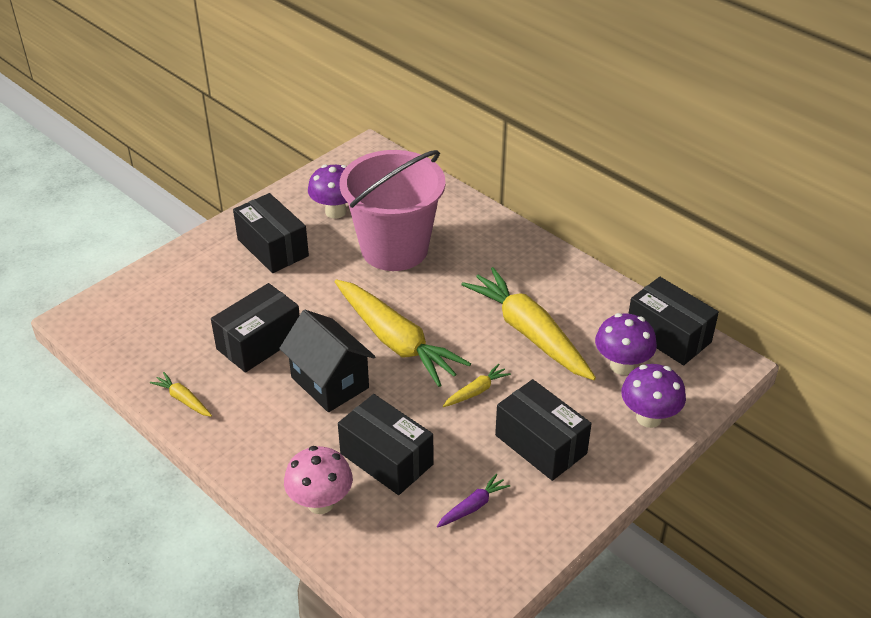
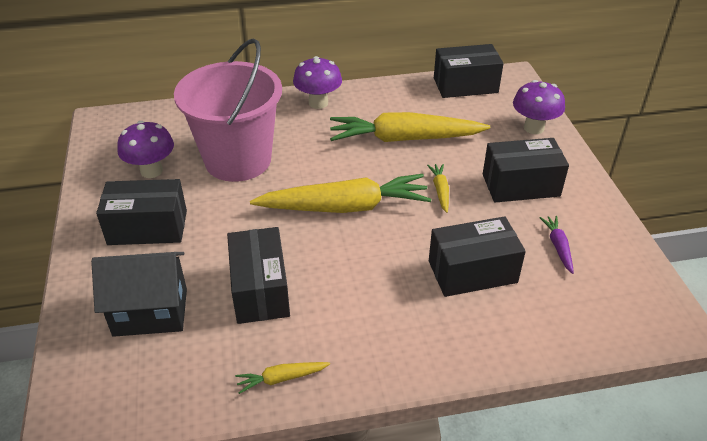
camera: 55 degrees left, 0 degrees up
(320, 503) = (492, 335): pink mushroom -> none
(329, 382) = (355, 266): black house -> black house (150, 312)
(622, 366) = (476, 116): purple mushroom -> purple mushroom (318, 103)

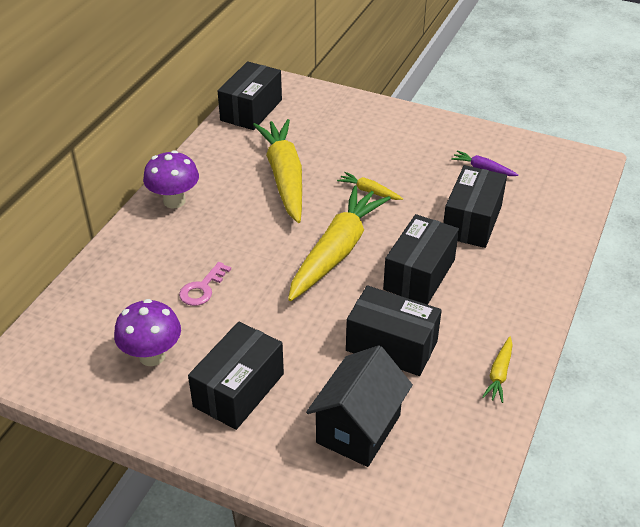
camera: 55 degrees left, 0 degrees up
(238, 160) = (202, 288): pink bucket -> pink key
(404, 139) = (284, 177): yellow carrot -> yellow carrot turned 135 degrees clockwise
(520, 185) = (403, 150): black box -> black box (419, 274)
(533, 128) = (345, 108): purple mushroom -> none

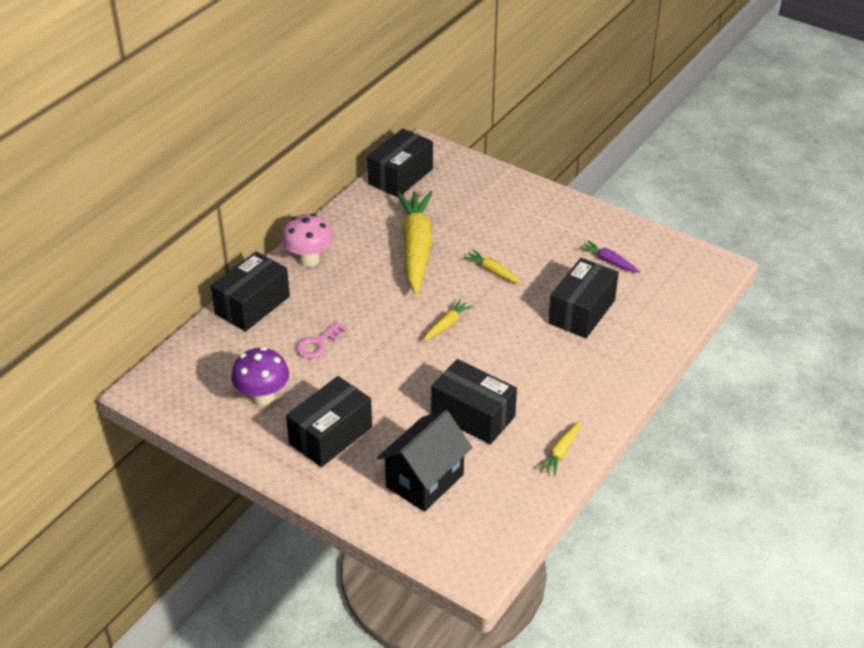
camera: 10 degrees right, 0 degrees up
(174, 201) = (309, 260): purple mushroom -> pink mushroom
(337, 251) = (447, 325): yellow carrot -> yellow carrot, size x0.42
(419, 274) = (516, 355): black box -> black box (252, 305)

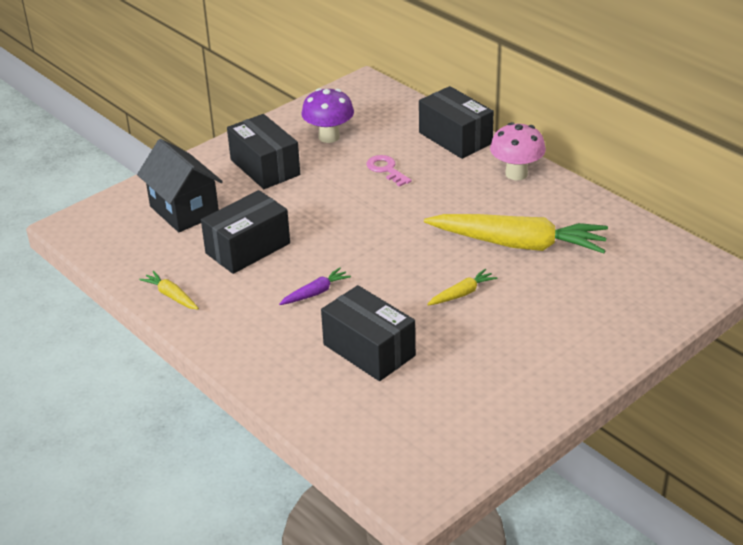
camera: 105 degrees right, 5 degrees down
(400, 176) = (660, 248): black box -> none
(447, 325) = (383, 249): yellow carrot -> none
(609, 261) = (453, 392): purple carrot -> purple carrot (315, 293)

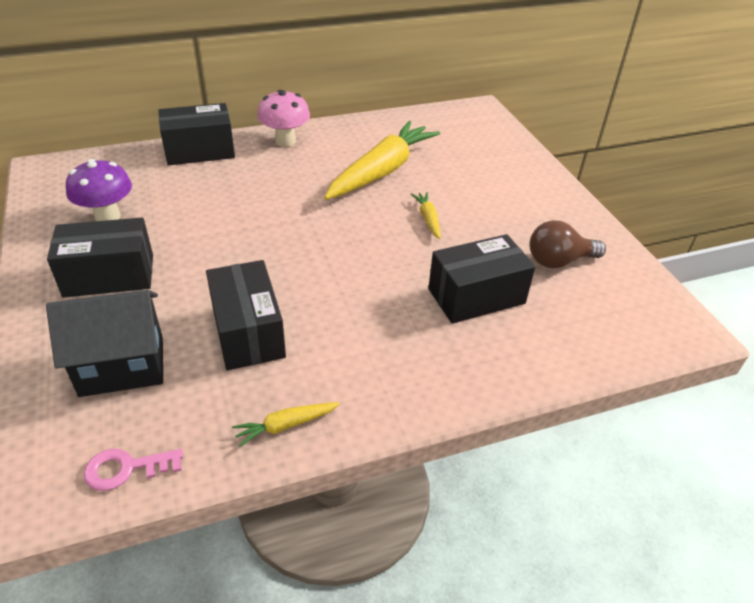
camera: 70 degrees left, 5 degrees up
(315, 293) = (365, 304): purple carrot -> none
(386, 169) = (205, 200): pink key -> pink key (126, 469)
(461, 391) = (558, 261): none -> brown light bulb

